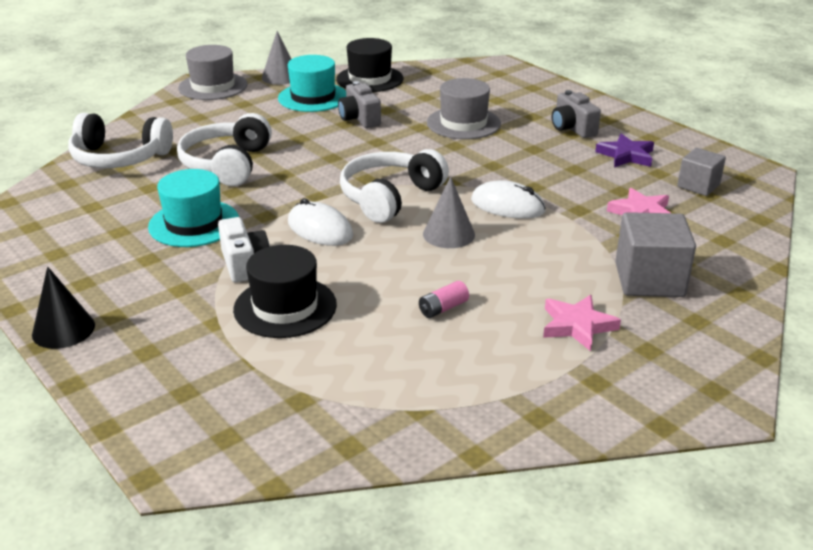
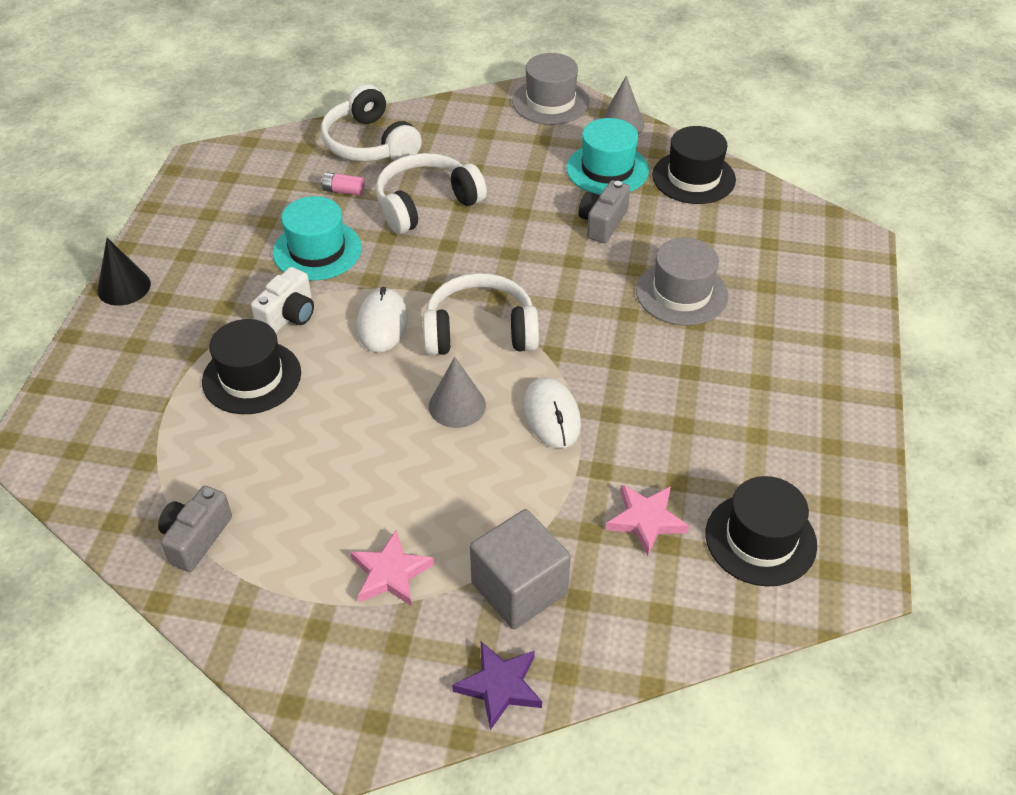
camera: 50 degrees right, 15 degrees up
(443, 308) = (335, 470): pink battery -> pink battery (343, 191)
(572, 128) = (772, 375): grey camera -> grey camera (196, 538)
(626, 155) = (761, 448): purple star -> purple star (500, 686)
(698, 186) = (760, 539): grey cube -> black hat

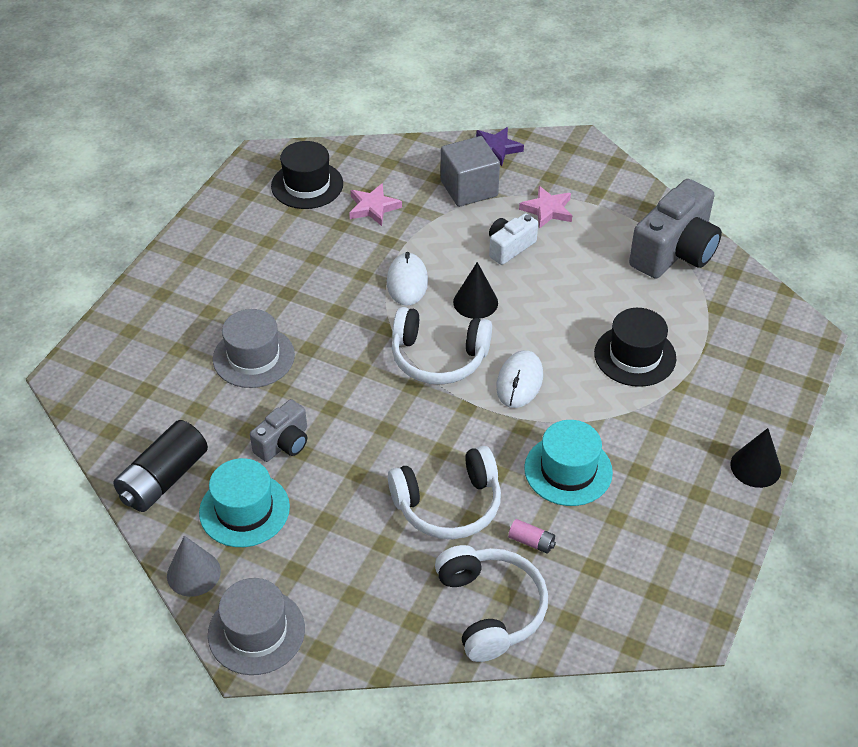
camera: 165 degrees left, 0 degrees up
(196, 538) = (674, 252): grey camera -> grey camera, size x1.86
(288, 315) = (601, 405): white camera -> white camera (509, 247)
(457, 405) = (475, 302): grey cone -> black cone
(693, 177) = (163, 479): black hat -> black battery

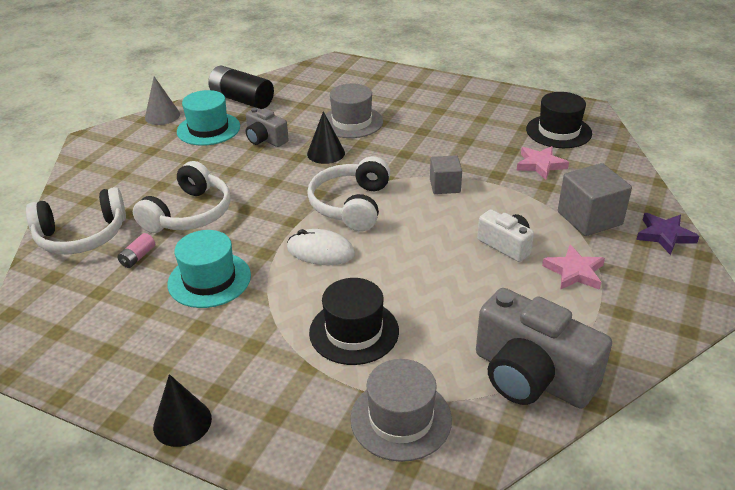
camera: 90 degrees right, 10 degrees down
(256, 631) = (108, 140): grey hat -> grey hat (401, 419)
(407, 282) = (445, 186): white mouse -> grey cube
(448, 504) = (189, 214): white headphones -> white headphones turned 135 degrees counterclockwise
(475, 302) = (423, 224): black cone -> black cone (326, 153)

